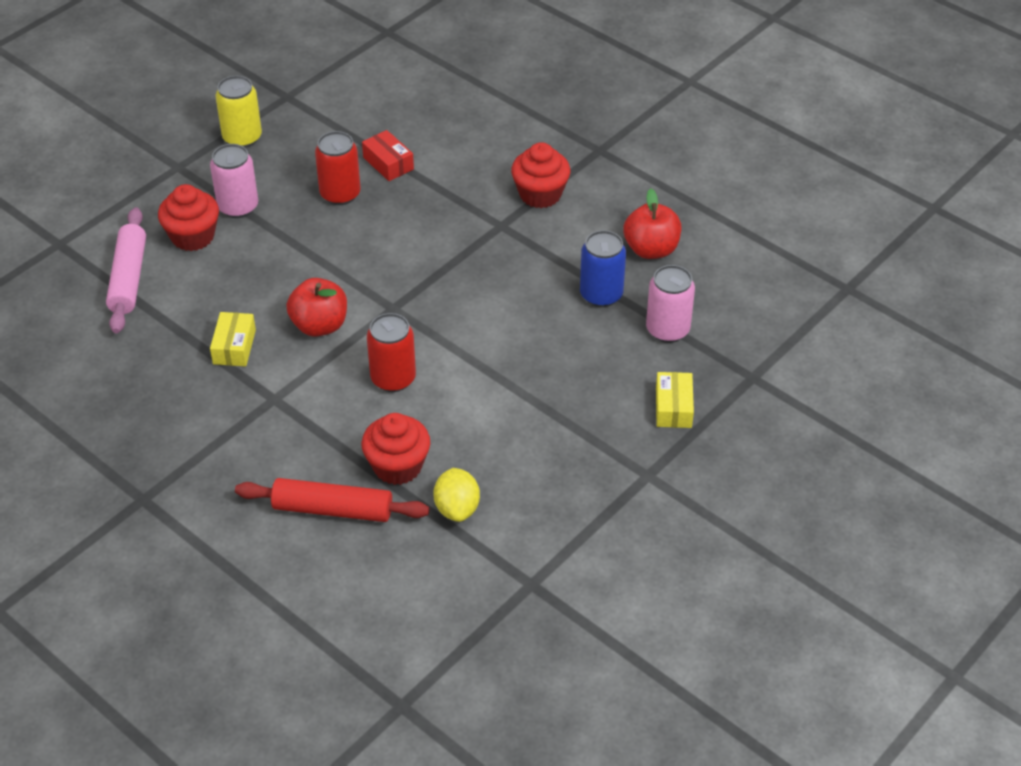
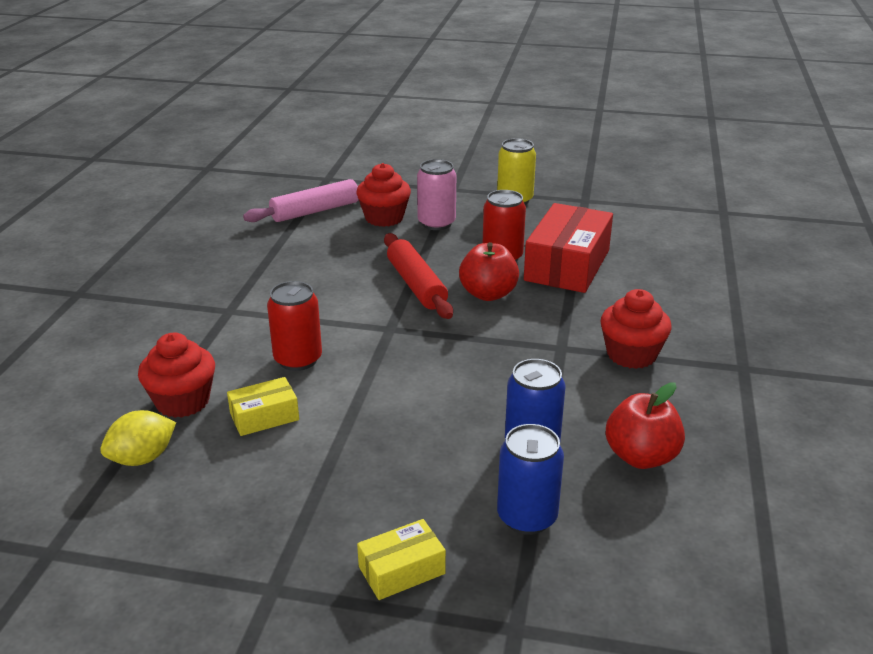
camera: 60 degrees right, 15 degrees down
(234, 347) = (276, 274): yellow box -> yellow box (264, 417)
(319, 325) = (334, 301): red apple -> red apple (488, 294)
(332, 510) = (106, 385): red rolling pin -> red rolling pin (416, 285)
(388, 163) = (567, 265): red box -> red box, size x2.00
(667, 330) = (527, 517): pink can -> blue can

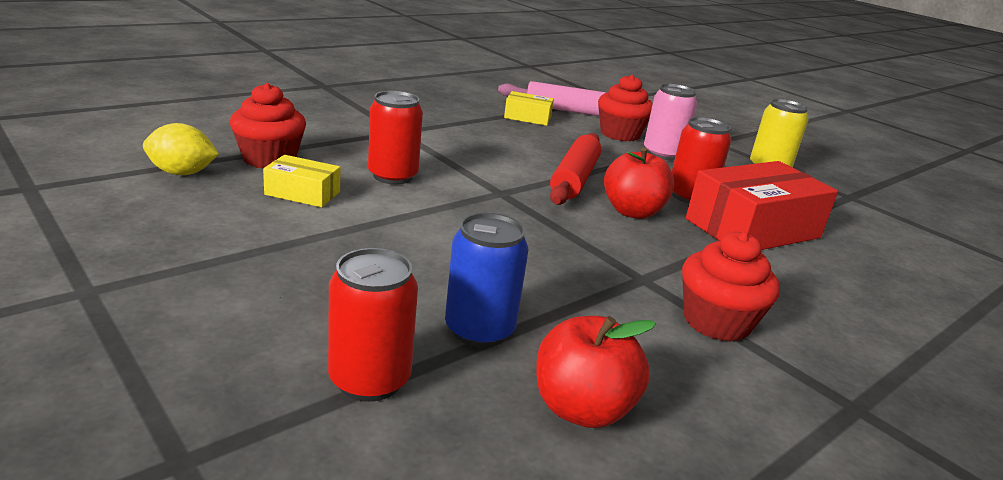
camera: 35 degrees right, 5 degrees down
(401, 570) = (191, 344): yellow box -> yellow box (527, 117)
(527, 517) = (369, 380): blue can -> red can

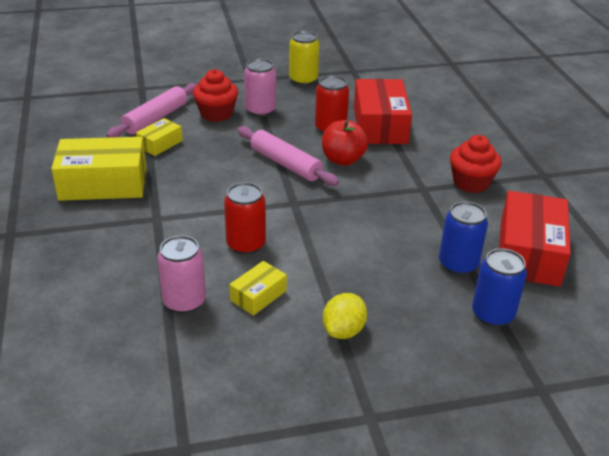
camera: 60 degrees left, 10 degrees up
(182, 173) = (192, 355): yellow lemon -> yellow lemon (343, 330)
(269, 159) = (184, 301): red cupcake -> pink can
(369, 380) = (492, 314): red can -> blue can
(433, 105) = (103, 183): none -> yellow box
(574, 179) = (285, 164): red rolling pin -> pink rolling pin
(582, 409) = (529, 253): red apple -> red box

